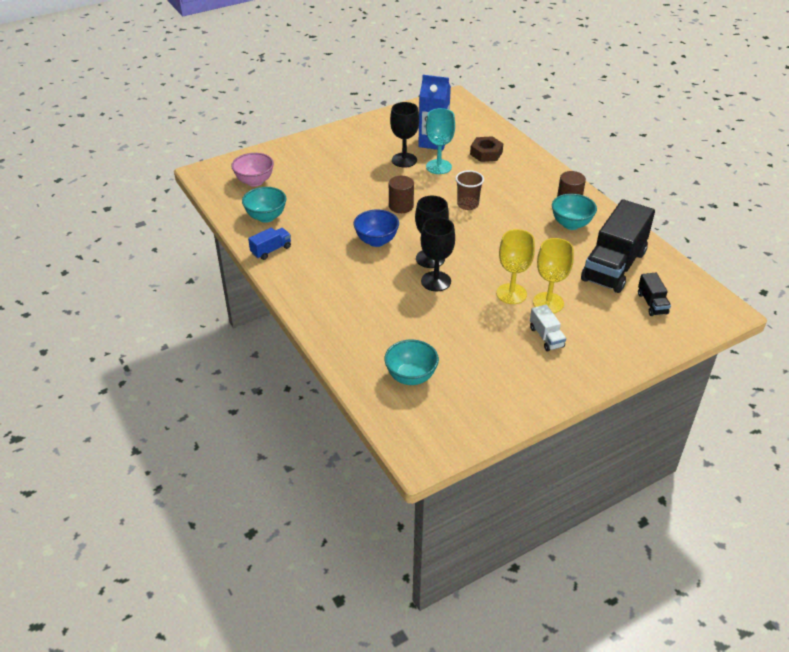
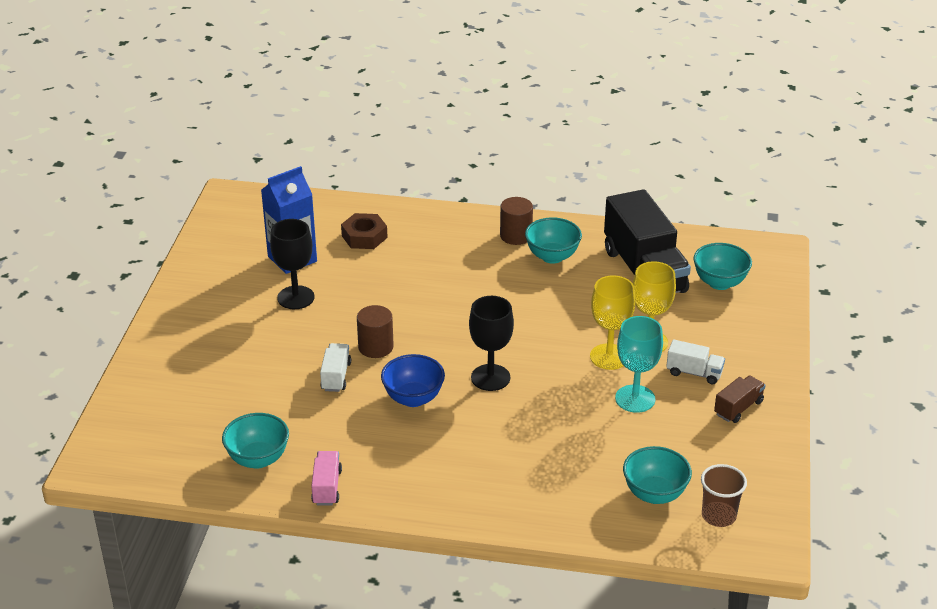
camera: 50 degrees left, 5 degrees down
(254, 181) = (173, 432): pink bowl -> none
(271, 250) = (327, 487): blue truck -> pink truck
(360, 206) = (336, 376): none -> white truck
(436, 281) = (531, 394): black goblet -> none
(438, 167) = (342, 281): turquoise goblet -> turquoise goblet (635, 399)
(467, 204) = (435, 301): brown cup -> brown cup (718, 516)
(539, 374) = (738, 408): none -> brown truck
(652, 303) = (719, 283): black truck -> turquoise bowl

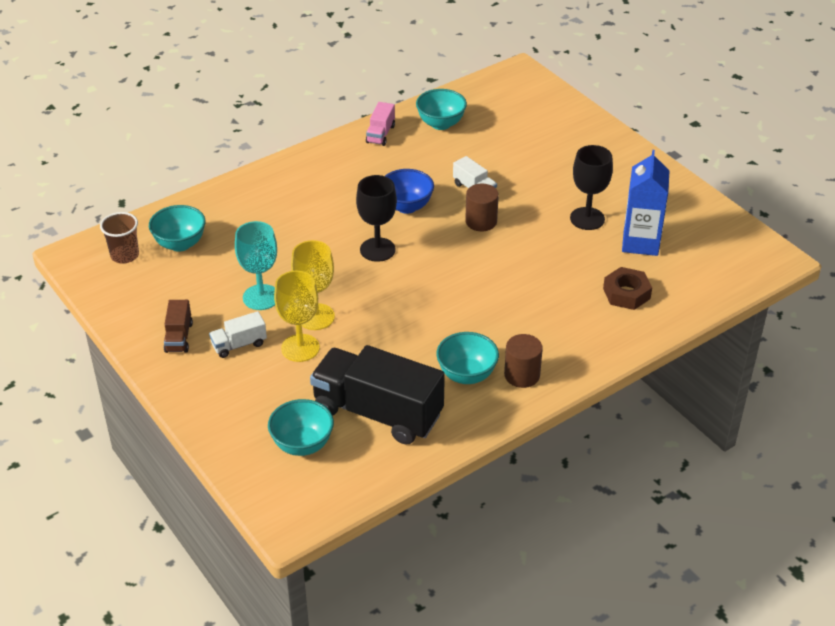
camera: 135 degrees right, 5 degrees up
(327, 487) = (380, 134): pink truck -> pink truck turned 60 degrees clockwise

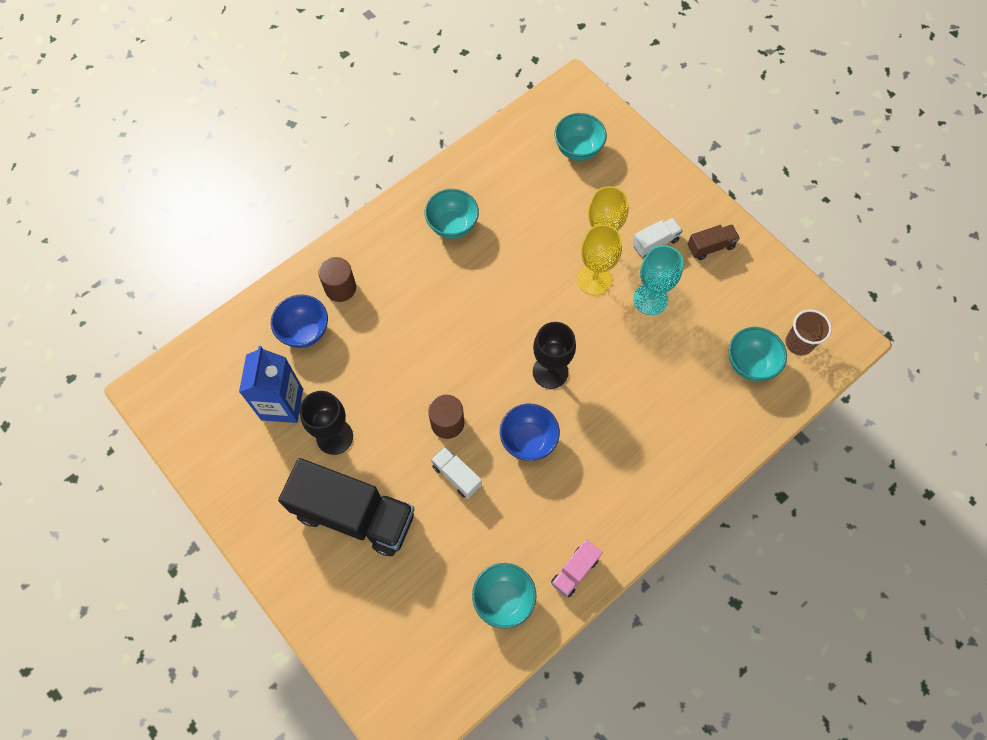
camera: 175 degrees right, 25 degrees up
(179, 337) = (710, 247): brown truck -> brown truck turned 75 degrees clockwise
(378, 413) = (523, 183): black truck -> black truck (354, 515)
(380, 134) = (575, 571): pink truck -> pink truck turned 150 degrees counterclockwise
(522, 375) = (405, 229): brown cylinder -> brown cylinder (340, 288)
(626, 293) = (304, 331): brown nut -> blue bowl

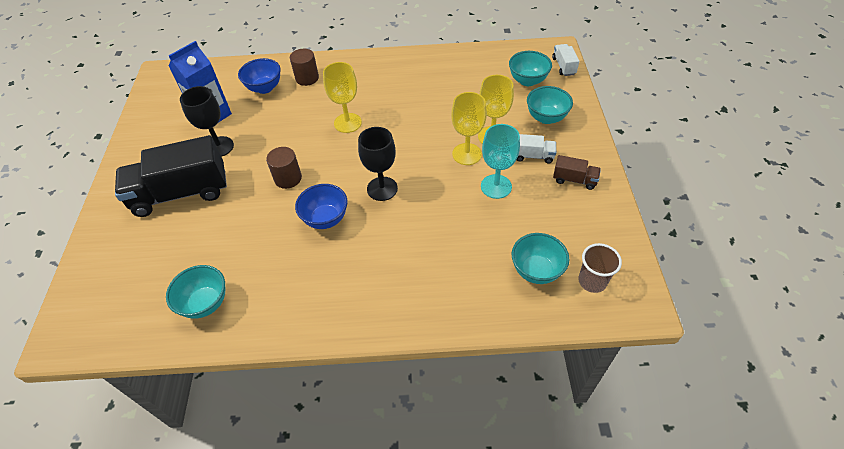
camera: 40 degrees right, 15 degrees down
(354, 515) = (181, 193): black truck -> black truck turned 105 degrees clockwise
(443, 318) = (347, 123): none -> yellow goblet
(452, 225) = (404, 81): turquoise bowl -> turquoise bowl (546, 118)
(457, 476) = (260, 210): white truck -> white truck (563, 66)
(575, 571) = (268, 320): pink truck -> none

